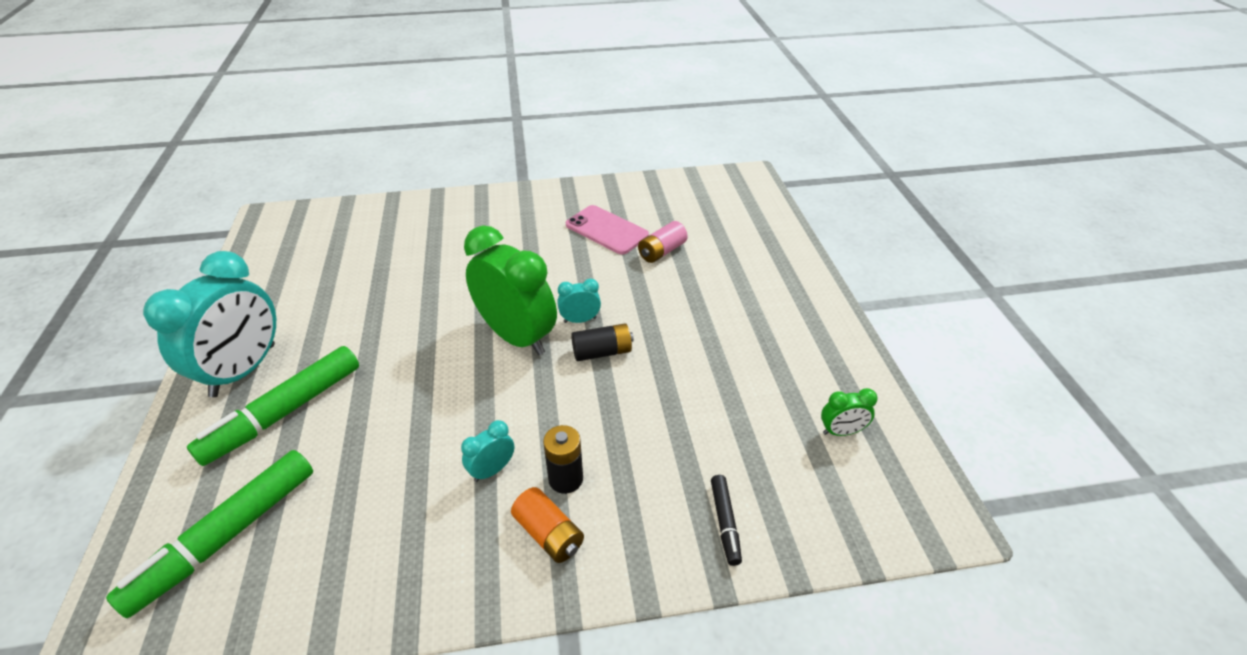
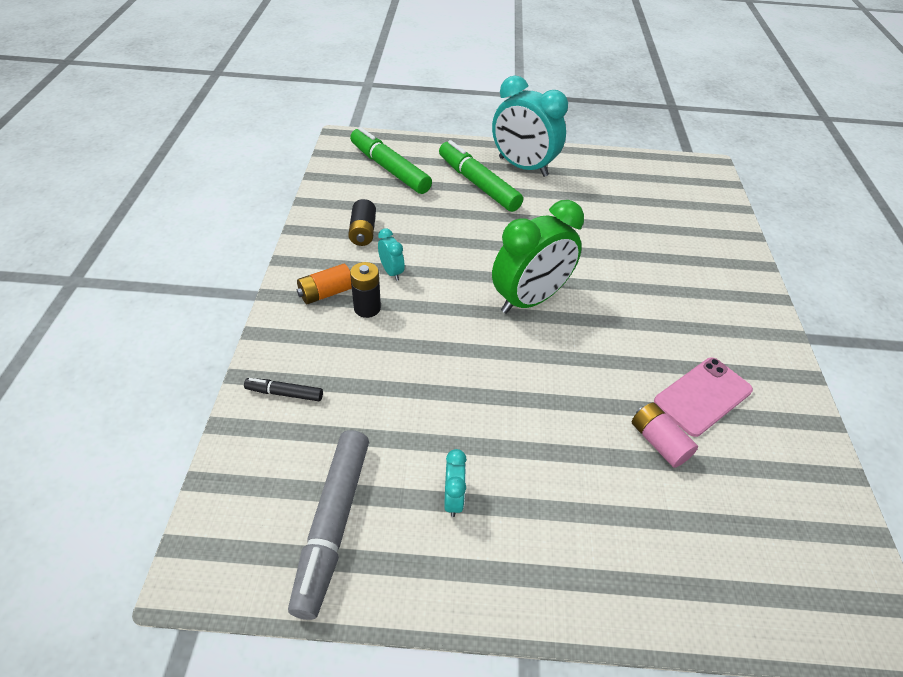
camera: 100 degrees right, 5 degrees up
(580, 320) = (545, 345): turquoise clock -> turquoise clock (453, 498)
(602, 352) = (497, 354): black battery -> black battery (363, 232)
(841, 431) = (333, 524): green clock -> grey marker

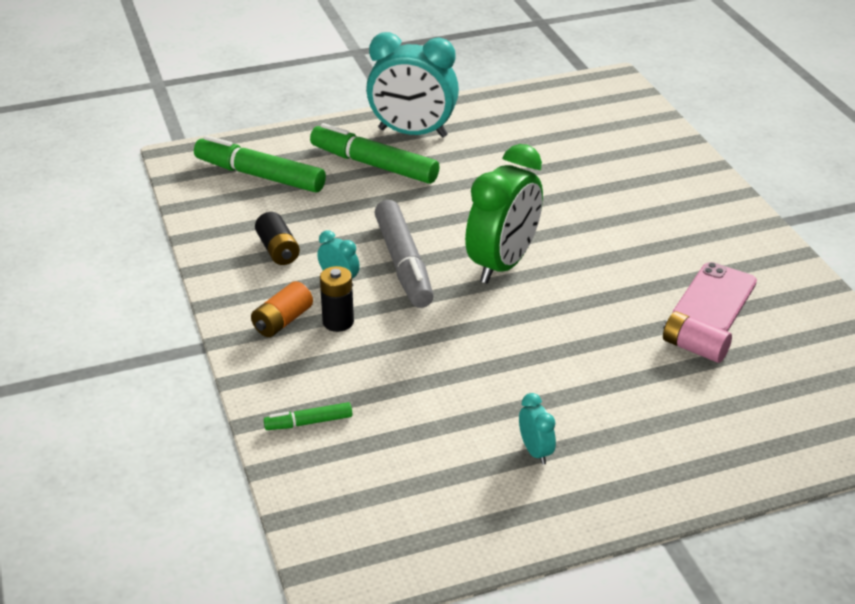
camera: 20 degrees left, 10 degrees down
(284, 393) = (308, 422): black marker -> green marker
(333, 524) = (437, 507): grey marker -> grey marker (403, 264)

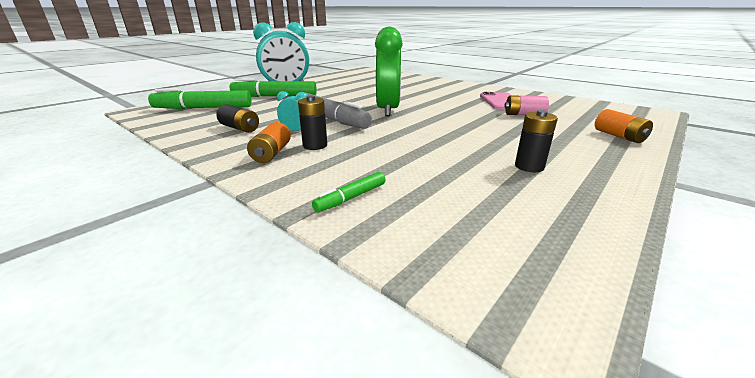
camera: 30 degrees left, 10 degrees down
(535, 451) = (529, 166): turquoise clock -> black battery
(749, 448) = (619, 136): none -> orange battery

